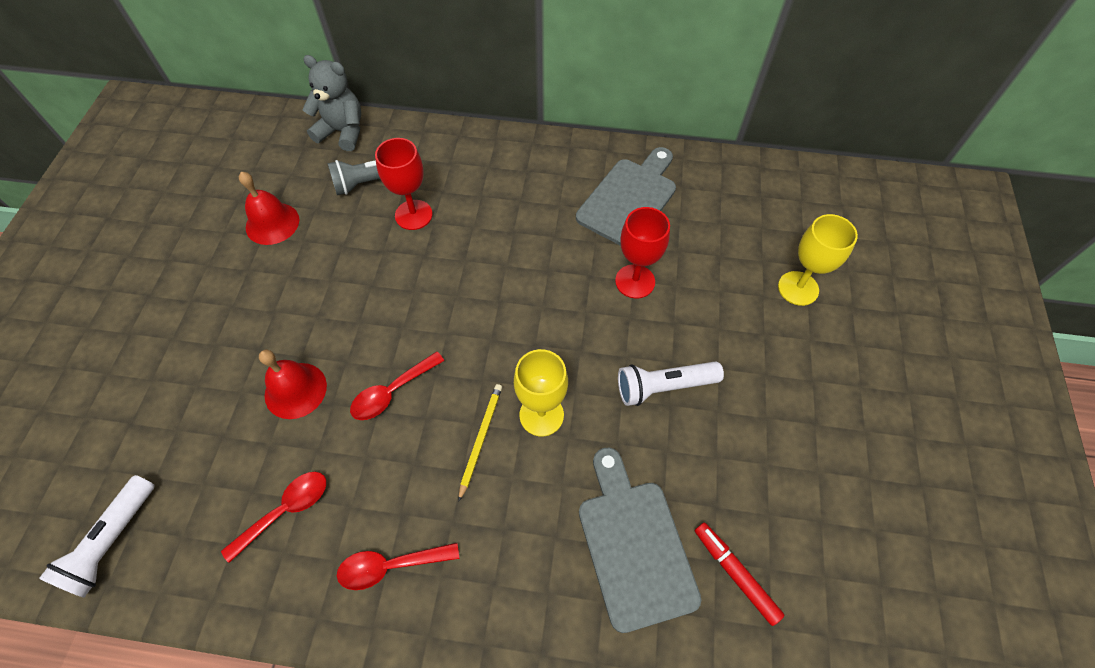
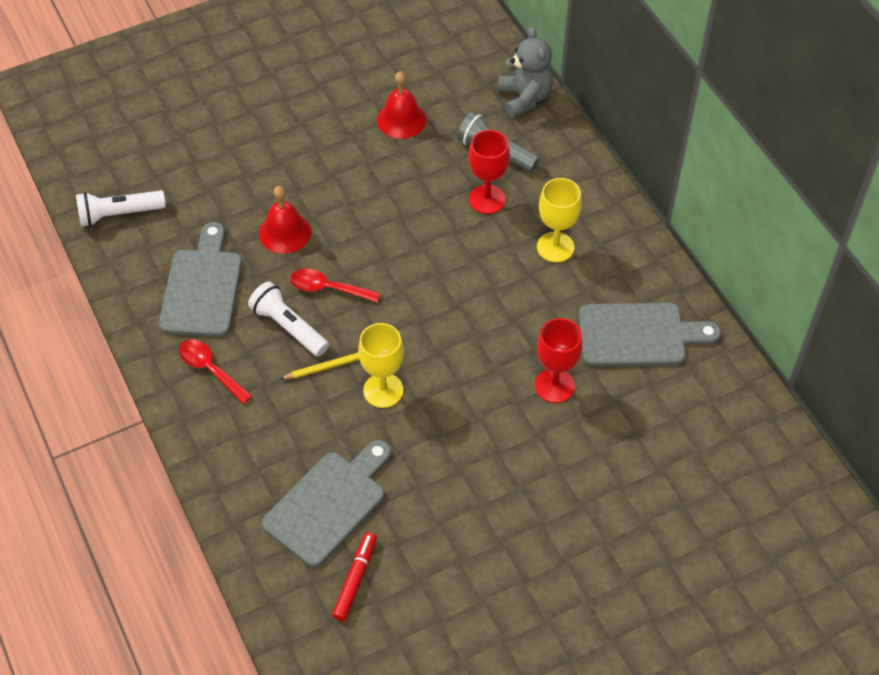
camera: 55 degrees right, 5 degrees down
(286, 510) = (202, 288): red spoon -> grey cutting board
(664, 387) = (471, 457): white flashlight -> white flashlight (289, 327)
(798, 288) = (652, 509): yellow goblet -> yellow goblet (555, 247)

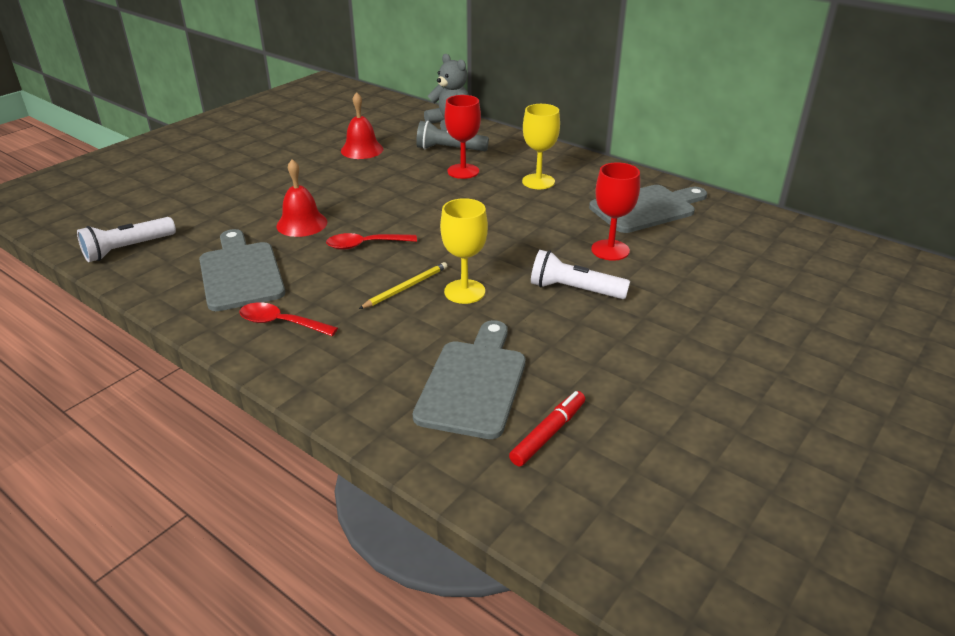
camera: 25 degrees left, 20 degrees down
(289, 327) = (344, 276): white flashlight -> white flashlight (574, 290)
(355, 580) = (548, 434): red marker -> red marker turned 45 degrees clockwise

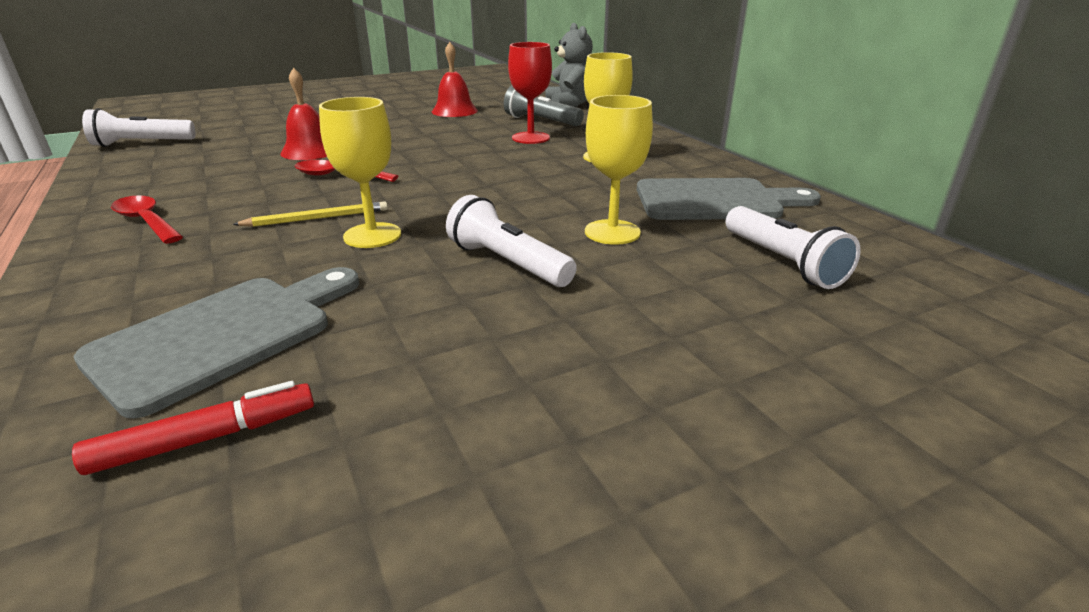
camera: 25 degrees right, 5 degrees down
(240, 273) = (191, 176): grey cutting board -> none
(610, 250) = (612, 232): red goblet -> yellow goblet
(720, 249) = (782, 262): none -> white flashlight

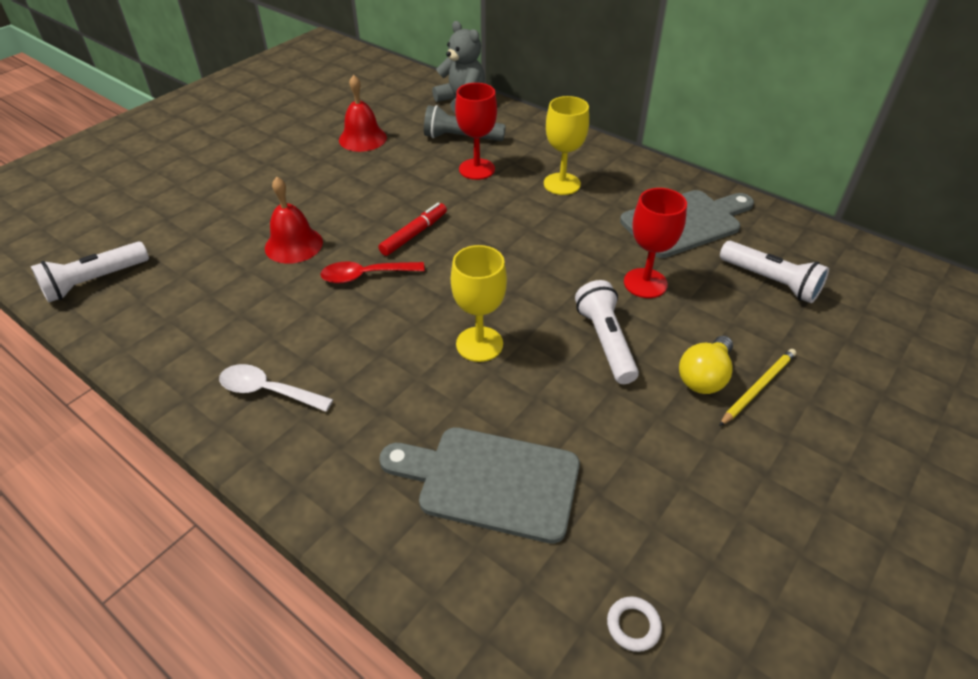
camera: 25 degrees left, 15 degrees up
(146, 221) = (268, 391): red spoon -> white spoon
(159, 544) = (633, 625): none -> white ring
(205, 439) = (578, 559): red marker -> red marker (413, 234)
(223, 335) = (490, 482): grey cutting board -> grey cutting board turned 90 degrees counterclockwise
(317, 218) = (412, 338): yellow pencil -> yellow pencil (758, 387)
(508, 263) = (605, 342): white flashlight -> white flashlight turned 60 degrees clockwise
(595, 319) = (704, 377): none -> yellow light bulb
(612, 232) = (645, 283): yellow goblet -> red goblet

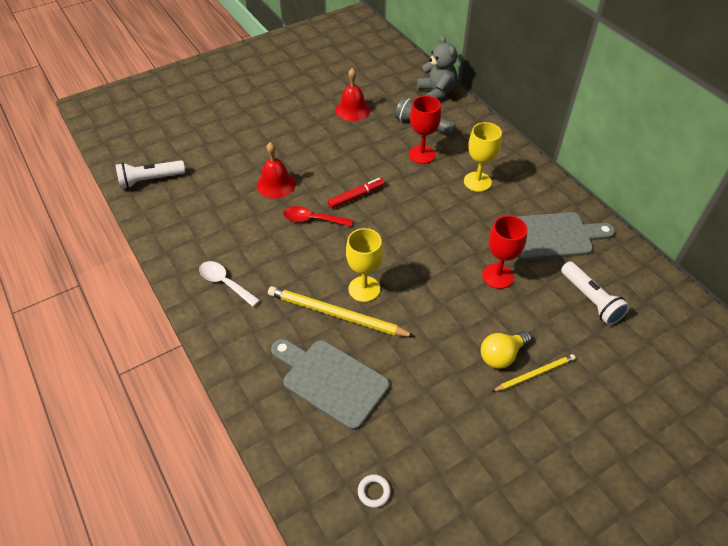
camera: 20 degrees right, 5 degrees up
(455, 388) = (336, 314): none -> yellow pencil
(605, 342) = (447, 311): white flashlight -> none

